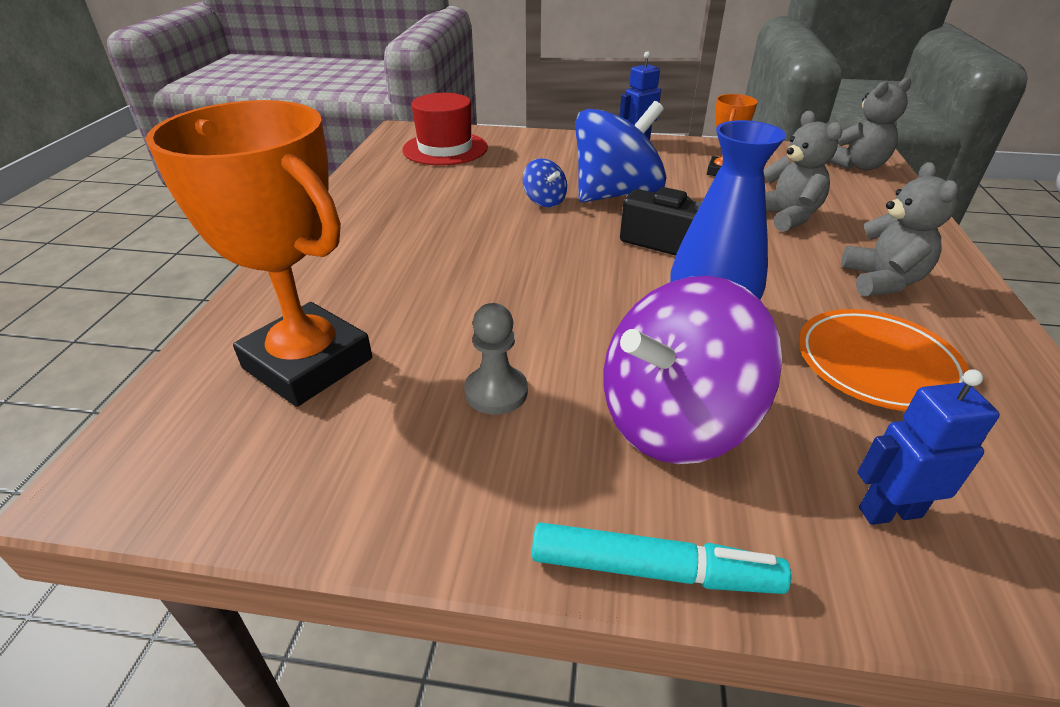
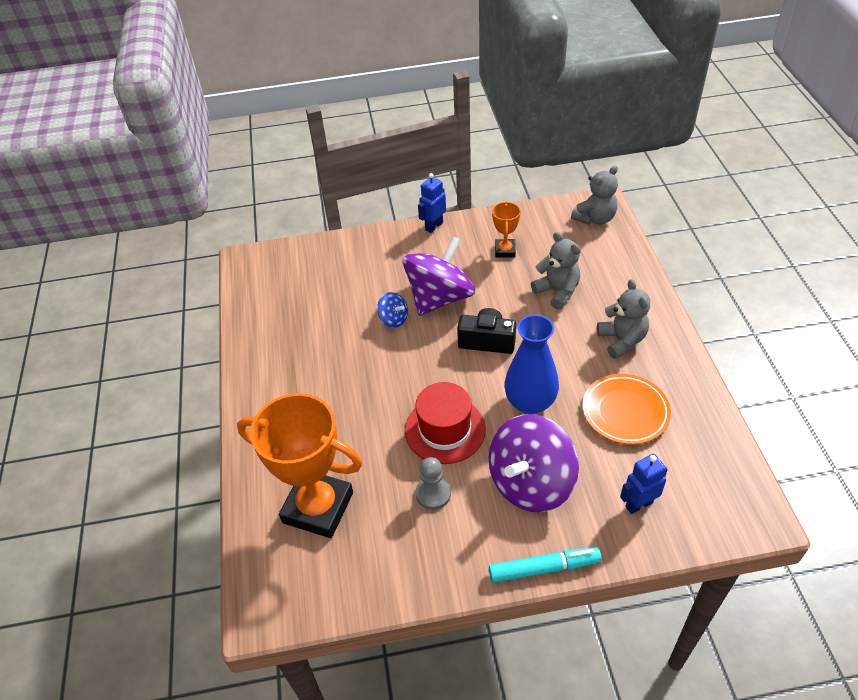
camera: 15 degrees left, 10 degrees up
(445, 149) = (292, 275): red hat -> red hat (445, 430)
(615, 194) = (439, 298): blue spinning top -> purple spinning top

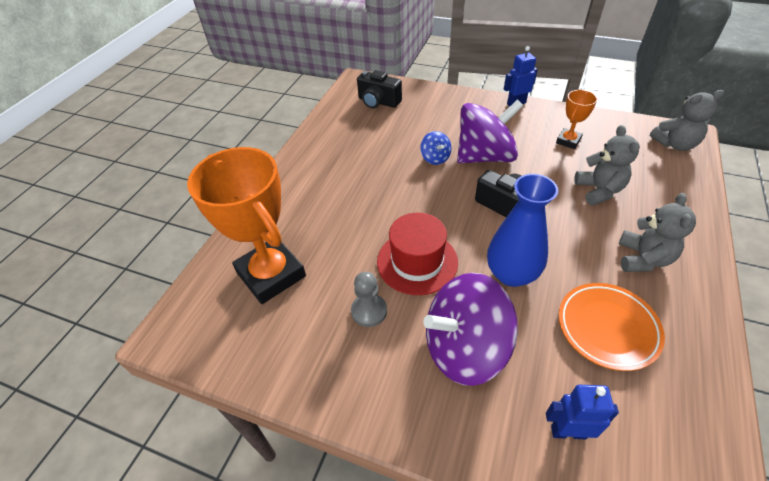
camera: 30 degrees right, 0 degrees up
(290, 278) = (378, 102): none -> black camera
(544, 568) = (423, 440): turquoise marker -> none

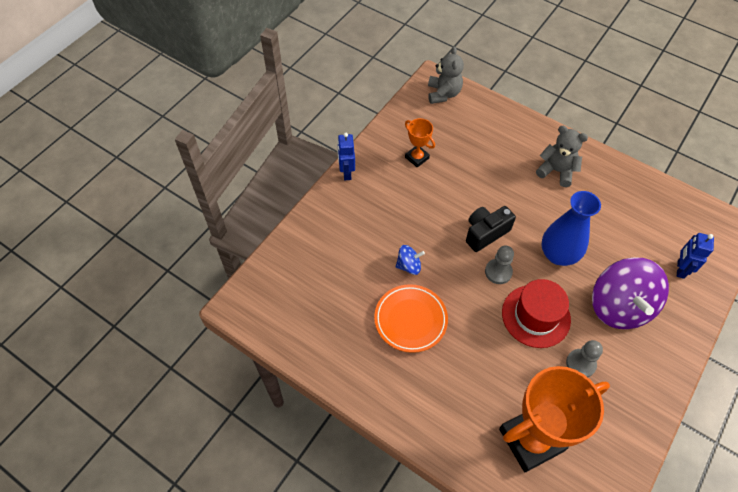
camera: 80 degrees left, 10 degrees up
(378, 102) = (293, 293): black camera -> none
(459, 222) = (498, 272): none -> grey pawn
(485, 156) = (418, 225): purple spinning top -> none
(599, 190) = (483, 164): grey teddy bear -> none
(607, 328) = (611, 217): orange plate -> orange plate (410, 320)

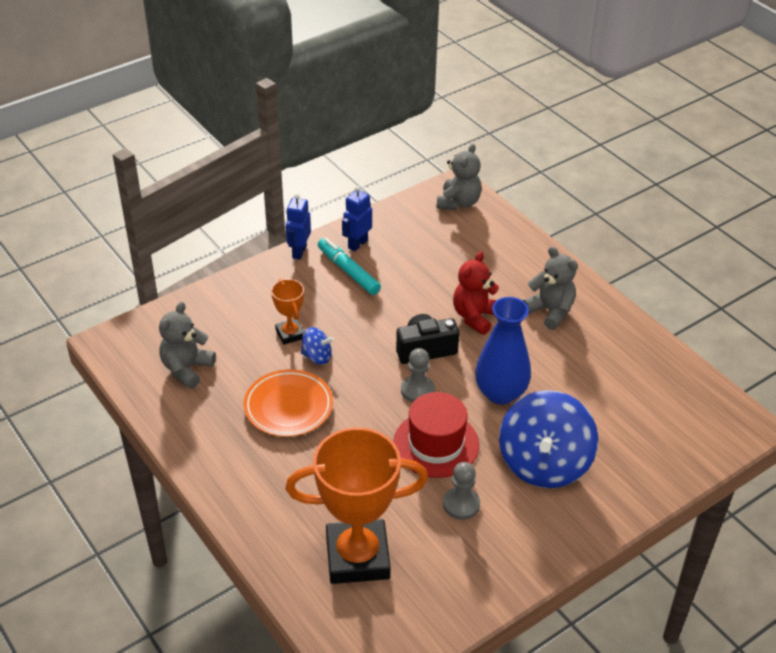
camera: 20 degrees right, 15 degrees down
(313, 310) = (187, 369): none -> grey teddy bear
(393, 180) = (348, 271): none -> turquoise marker
(417, 158) = (389, 257): orange trophy -> orange trophy (290, 334)
(506, 192) = (475, 317): none -> red teddy bear
(619, 306) = (544, 463): purple spinning top -> blue spinning top
(680, 269) = (646, 448): blue robot -> blue robot (357, 244)

